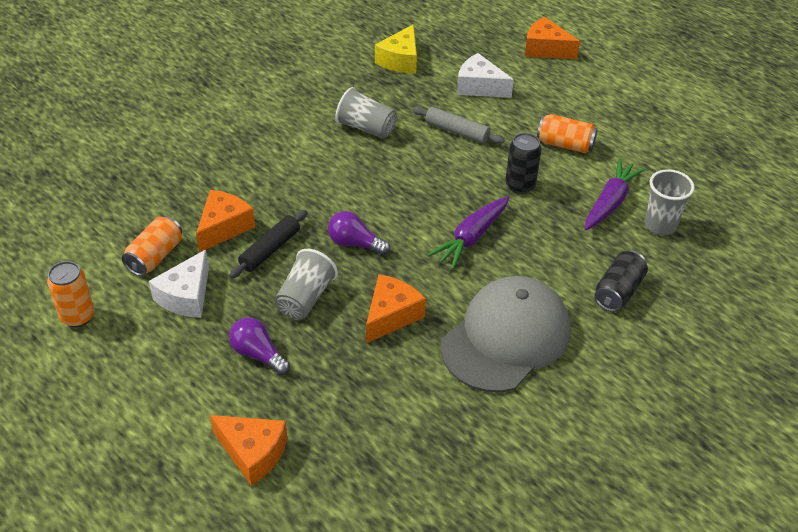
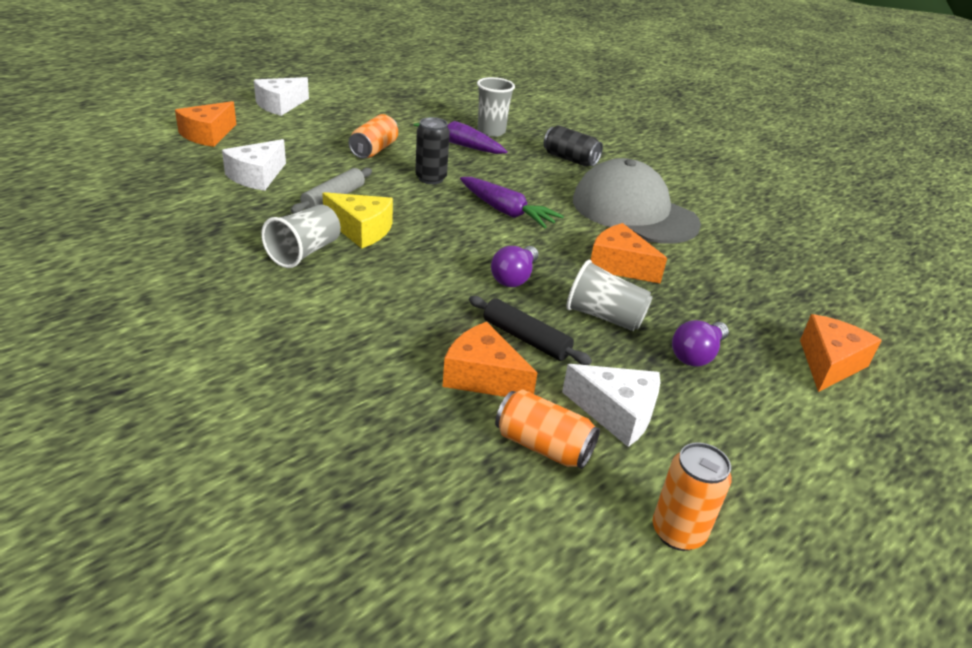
camera: 90 degrees left, 10 degrees down
(400, 60) = (171, 216): yellow cheese -> yellow cheese (361, 230)
(636, 76) = (280, 105): none -> white cheese

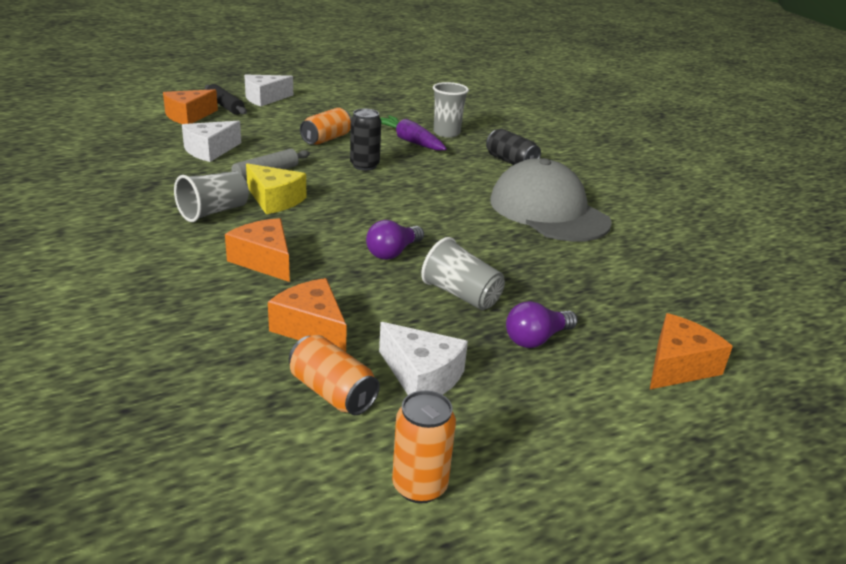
camera: 15 degrees right, 5 degrees down
(506, 211) = (419, 198): purple carrot -> none
(526, 339) = (372, 303): black rolling pin -> black rolling pin (225, 106)
(619, 265) = (504, 254): orange cheese -> orange cheese (264, 261)

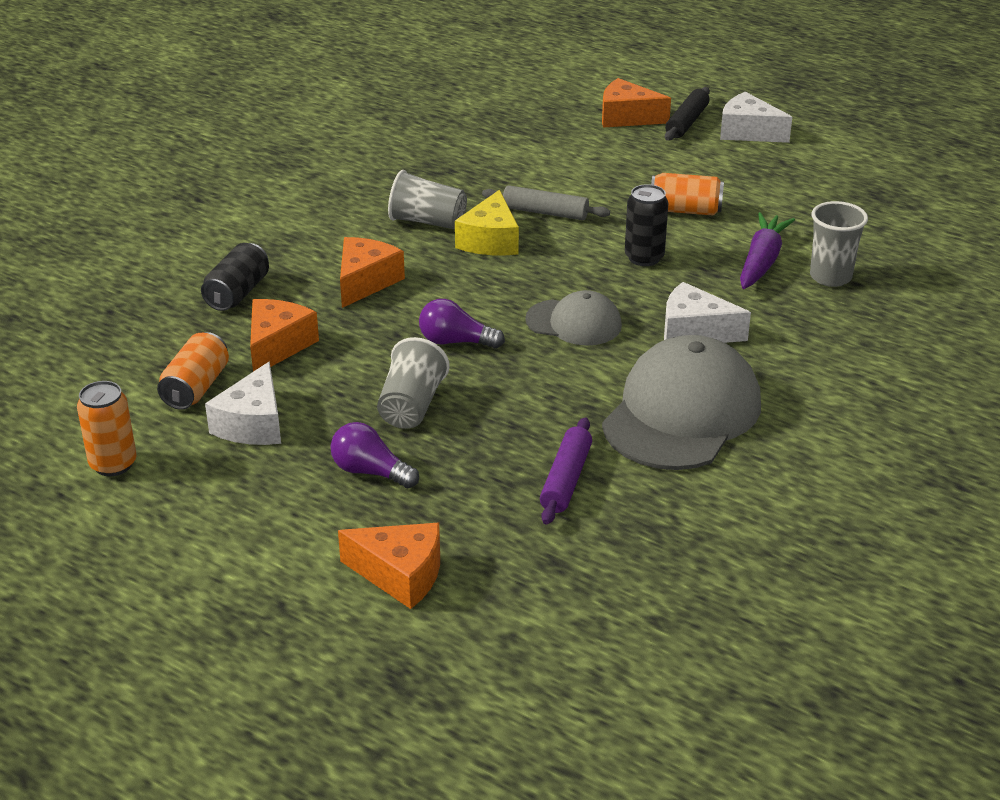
camera: 65 degrees right, 5 degrees up
(210, 150) = (557, 164): white cheese -> white cheese (694, 332)
(415, 208) = (574, 323): none -> grey cap
(511, 162) = (803, 349): black can -> black can (237, 293)
(596, 268) = (566, 480): none -> purple rolling pin

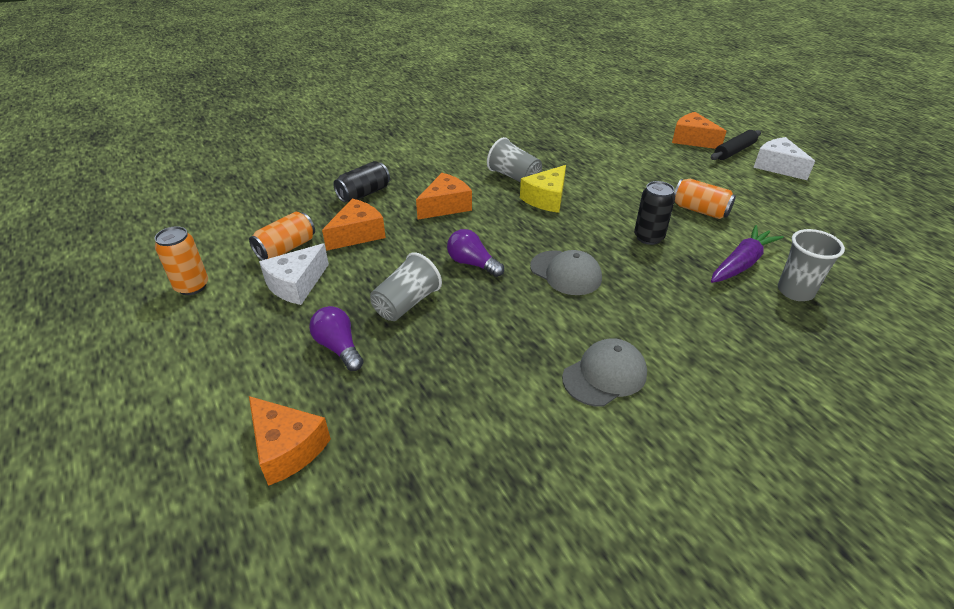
camera: 25 degrees right, 5 degrees up
(545, 212) = (596, 189): grey rolling pin -> none
(566, 480) = (473, 405): purple rolling pin -> none
(682, 413) = (604, 375): grey cap -> grey cap, size x0.56
(694, 332) = (655, 306): white cheese -> none

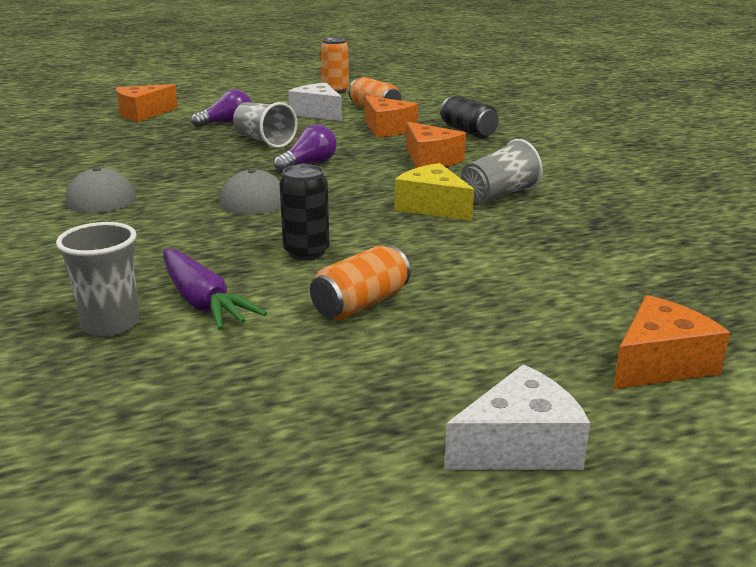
camera: 100 degrees right, 15 degrees down
(734, 151) = (604, 405): black rolling pin -> none

